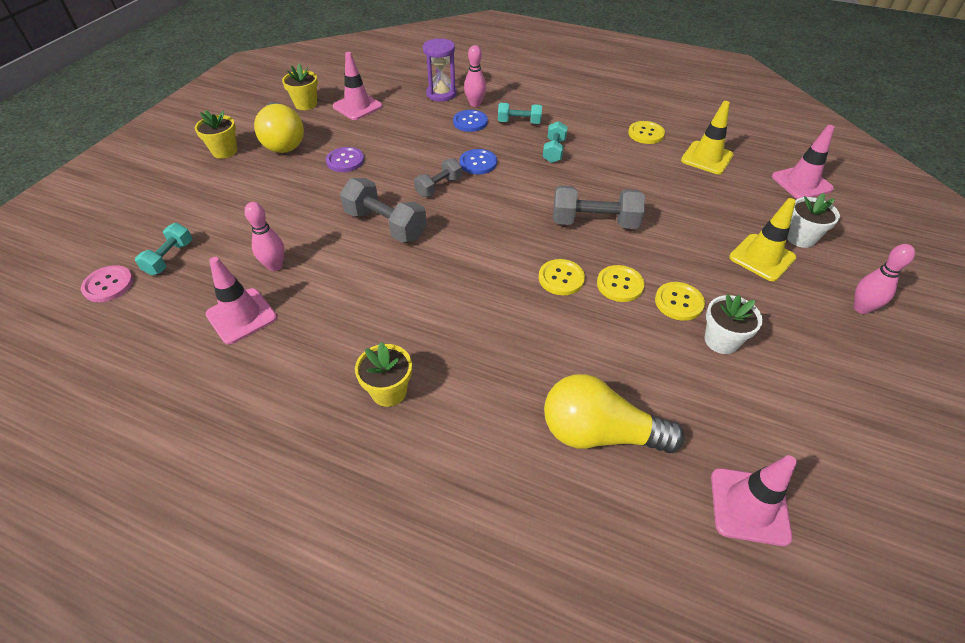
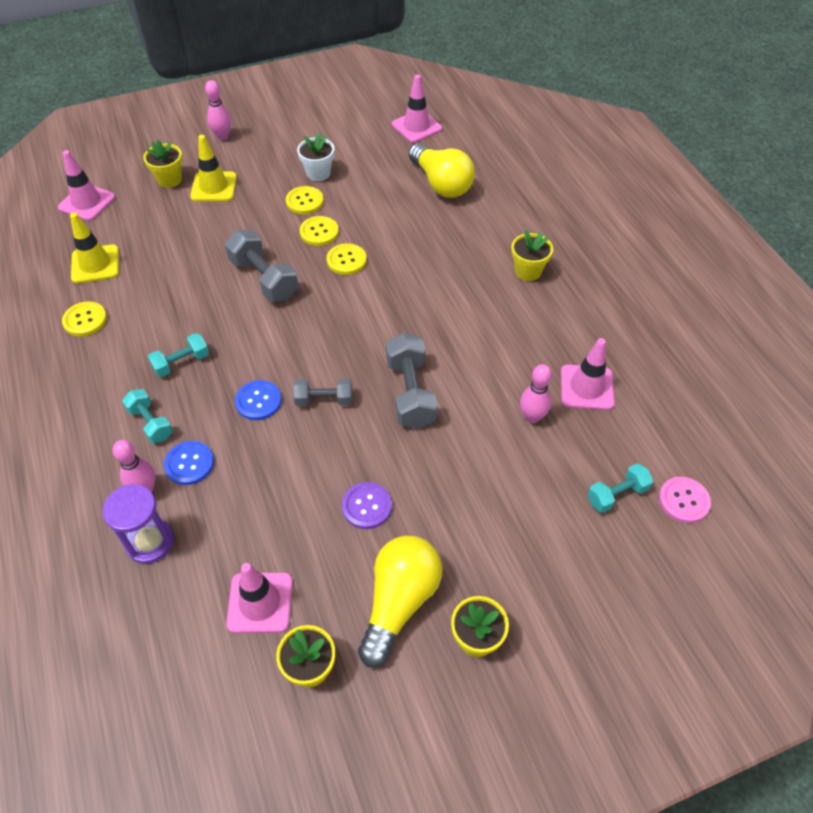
camera: 135 degrees left, 5 degrees up
(800, 238) = (169, 179): white flower pot -> yellow flower pot

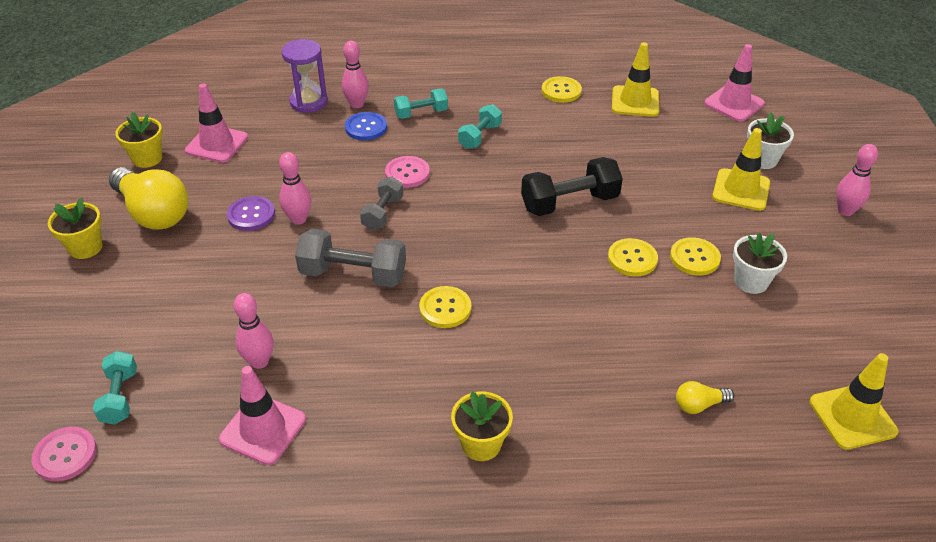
camera: 110 degrees right, 10 degrees down
(169, 179) = (762, 160): yellow flower pot -> white flower pot
(181, 363) = (480, 136): turquoise dumbbell -> turquoise dumbbell turned 45 degrees clockwise
(258, 401) = (407, 173): blue button -> pink button
(264, 279) = (569, 203): grey dumbbell -> black dumbbell
(346, 260) = (573, 271): yellow button -> yellow button (445, 308)
(357, 462) = (298, 219): none -> pink bowling pin
(416, 127) = (852, 417): pink traffic cone -> yellow traffic cone
(441, 184) = (699, 405): yellow light bulb -> yellow light bulb, size x0.45

